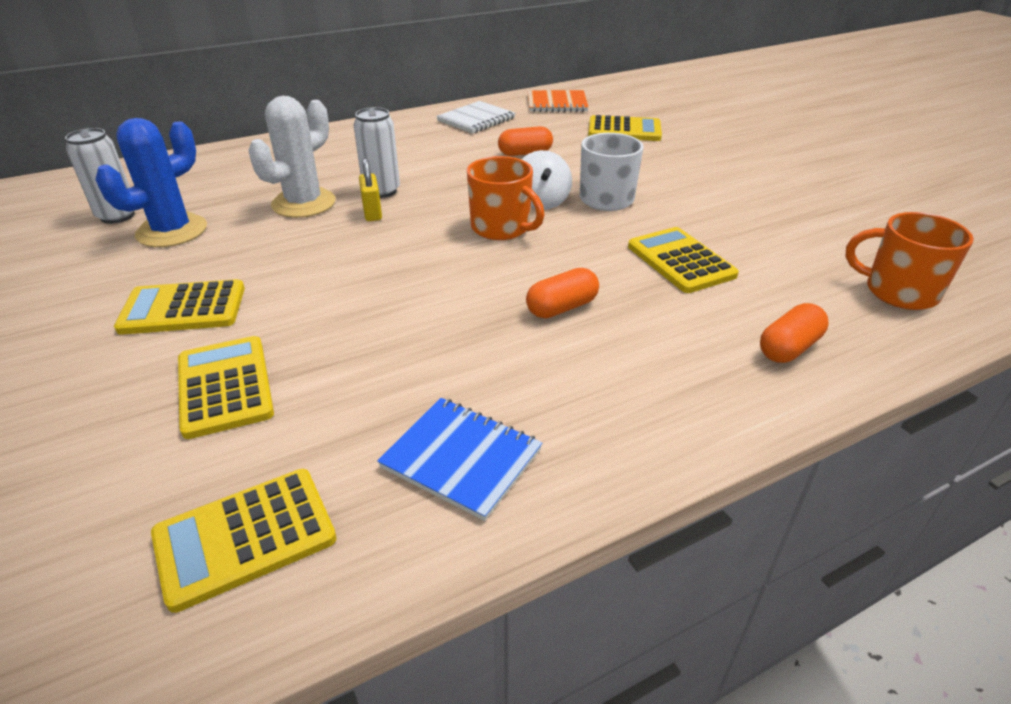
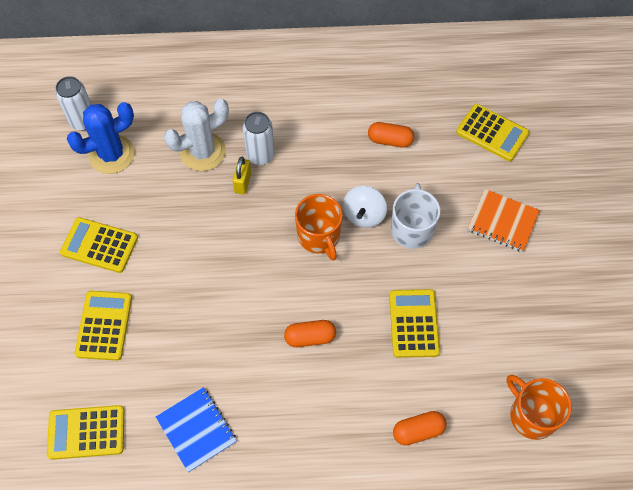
camera: 25 degrees right, 25 degrees up
(476, 119) = (381, 68): white notebook -> none
(557, 103) = (464, 63): orange notebook -> orange notebook (502, 221)

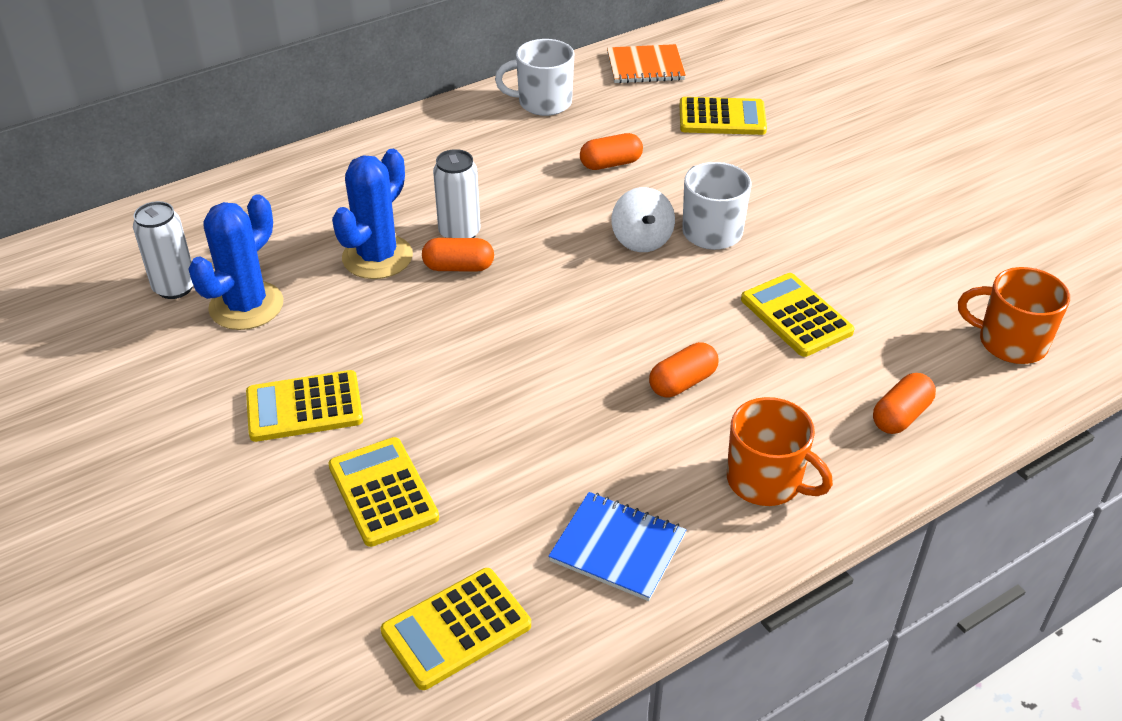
camera: 30 degrees left, 20 degrees down
(203, 152) = (377, 257): white cactus -> blue cactus
(243, 183) = (458, 267): yellow padlock -> orange capsule
(319, 237) = (604, 281): orange mug -> orange mug (766, 481)
(384, 65) = (543, 103): none -> white mug
(502, 221) = (807, 186): orange notebook -> orange notebook (645, 67)

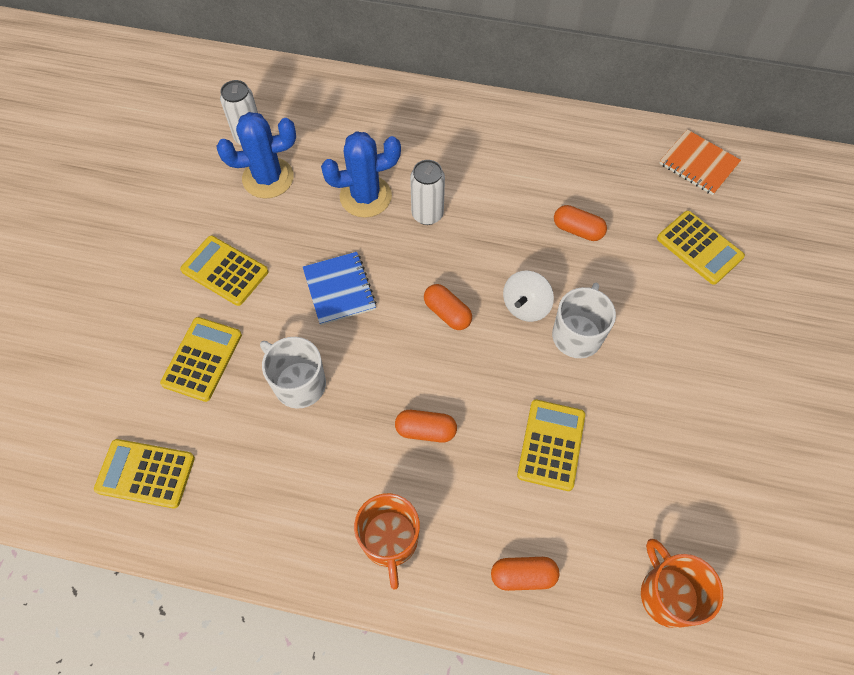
camera: 45 degrees right, 20 degrees up
(458, 267) = (399, 239): orange capsule -> orange capsule (447, 313)
(543, 103) = (592, 147): white mug -> white mug (298, 383)
(617, 548) = (266, 503): blue notebook -> blue notebook (339, 289)

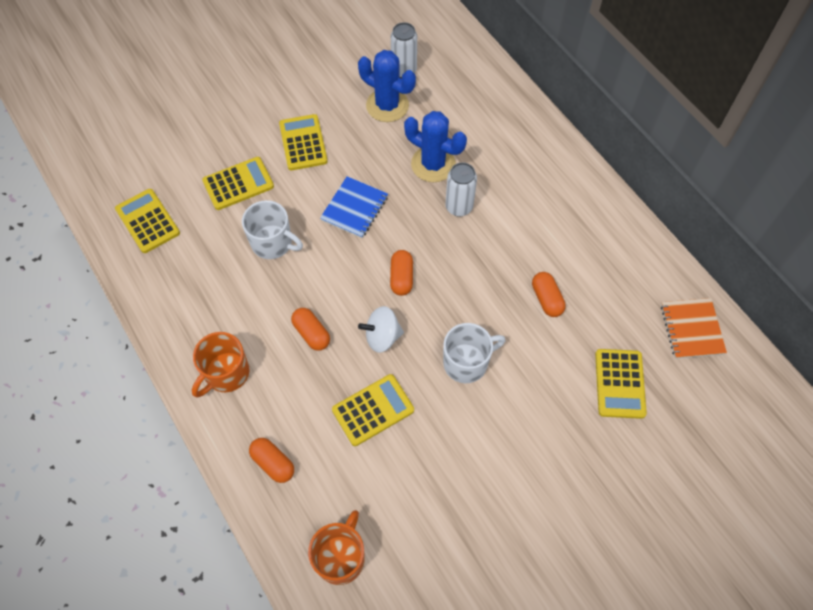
camera: 45 degrees right, 0 degrees up
(298, 383) = (273, 243): white mug -> white mug turned 120 degrees clockwise
(525, 306) = (454, 316): white spinning top -> white spinning top (382, 337)

